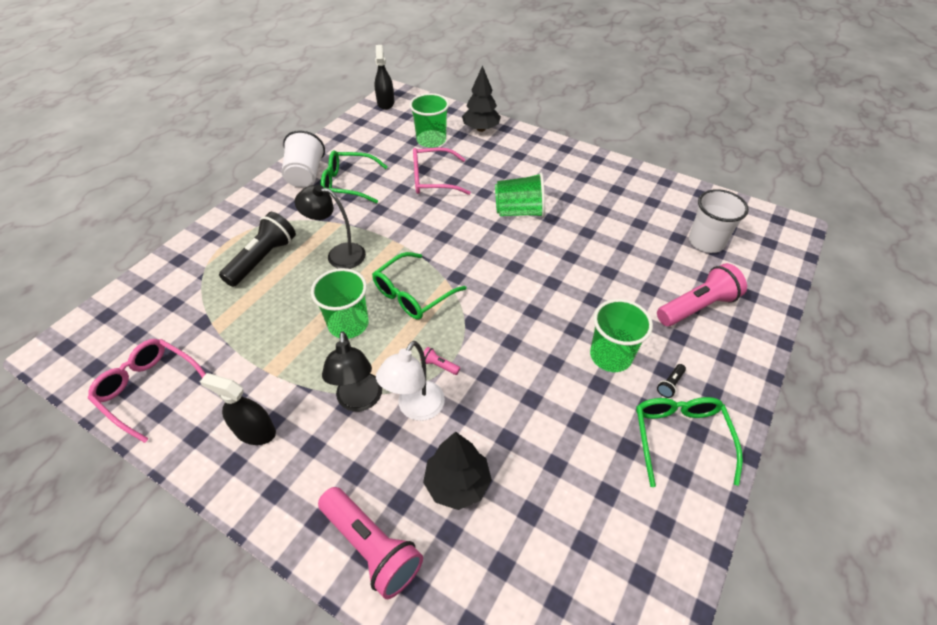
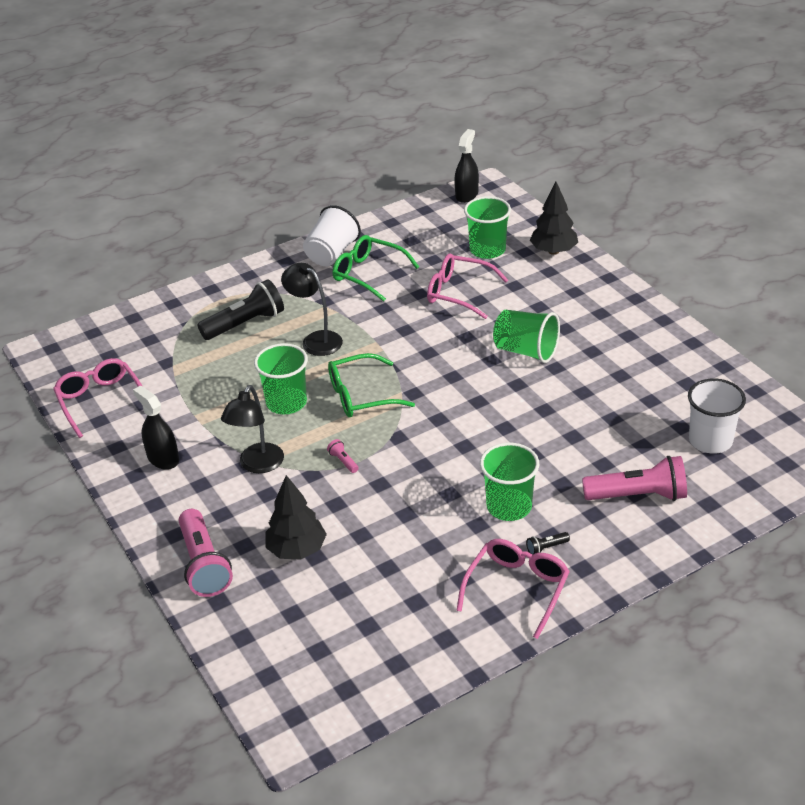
camera: 30 degrees right, 10 degrees down
(416, 409) = (300, 487): white lamp -> none
(680, 437) = (517, 589): green glasses -> pink glasses

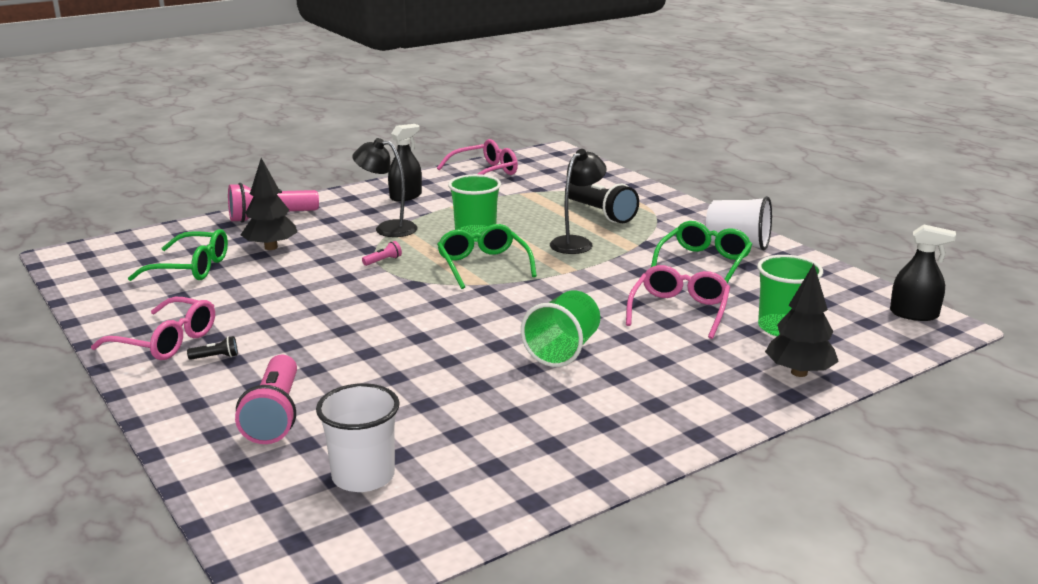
camera: 85 degrees right, 15 degrees down
(346, 606) = (191, 268): none -> green glasses
(509, 506) = (288, 338): green cup -> none
(546, 548) = (216, 357): black flashlight -> black flashlight turned 105 degrees clockwise

